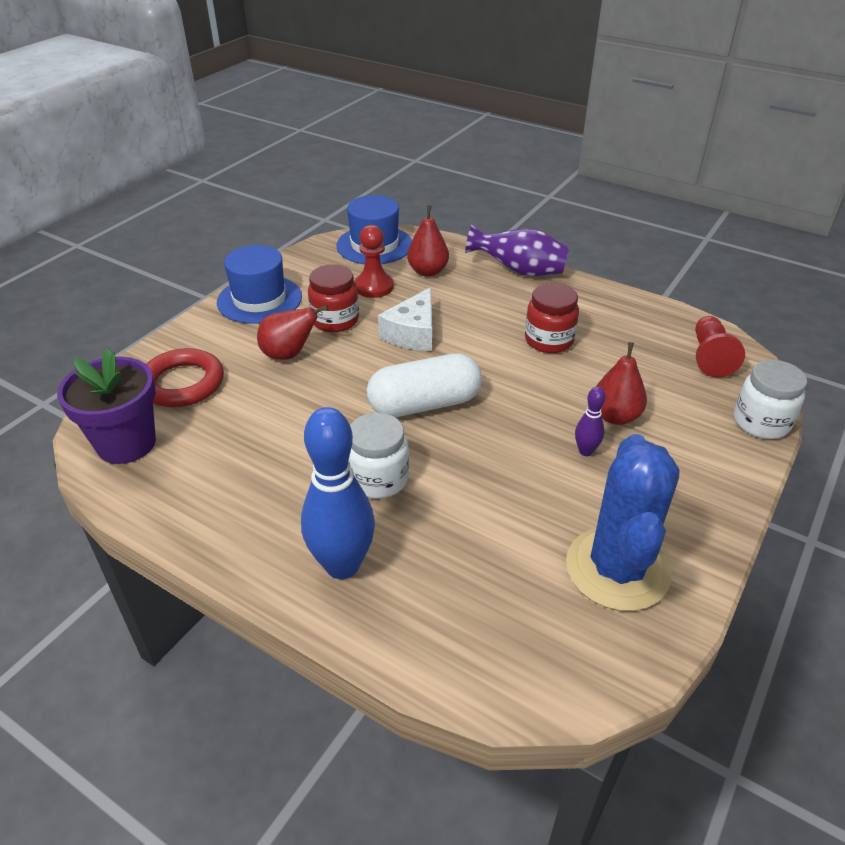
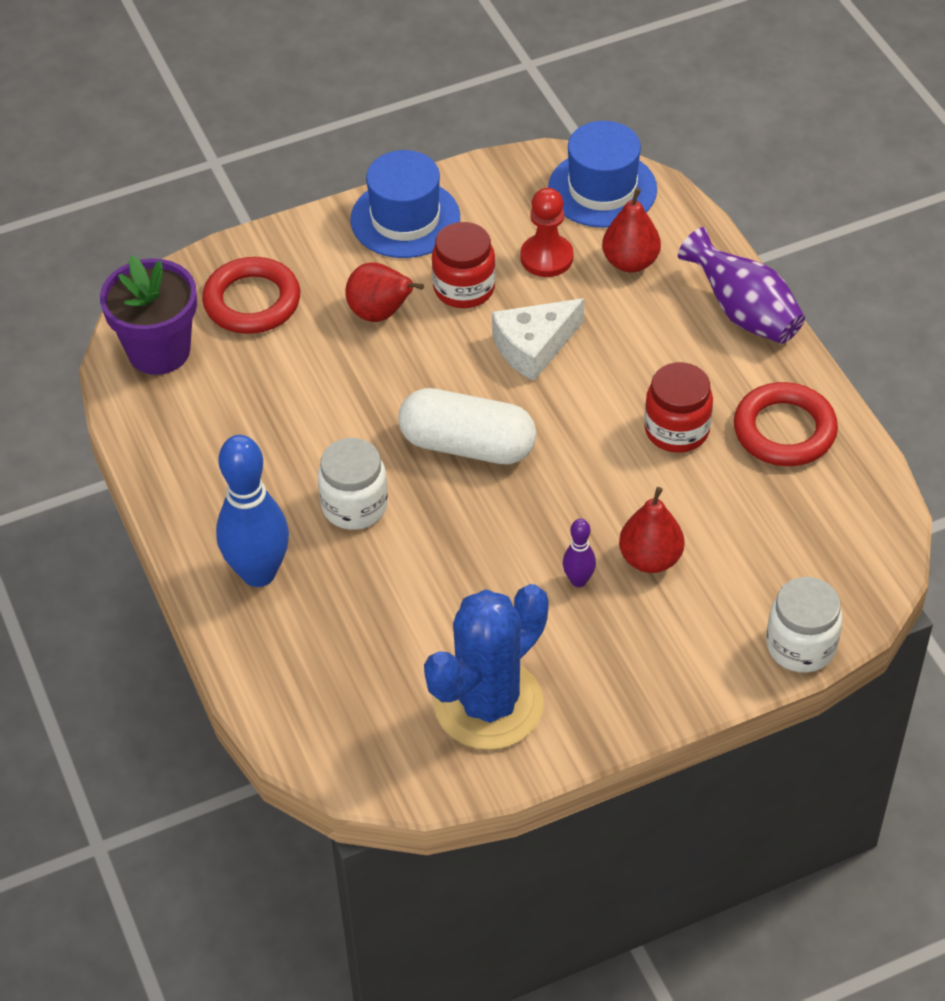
camera: 35 degrees right, 10 degrees up
(609, 315) = (784, 430): none -> red ring
(710, 357) = (841, 543): red pawn -> none

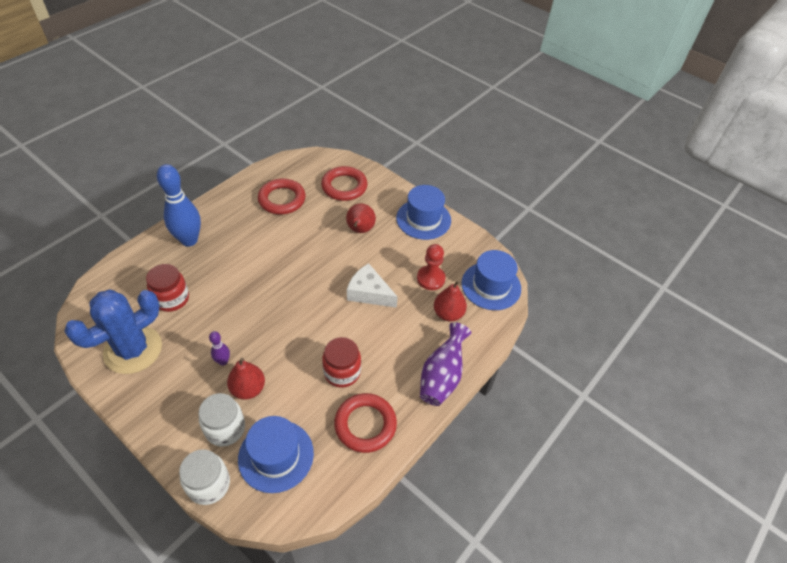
camera: 60 degrees right, 0 degrees up
(159, 351) = (301, 168): purple flower pot -> none
(230, 404) = (282, 199): none -> red ring
(354, 506) = (240, 259): white jar -> white jar (225, 428)
(464, 288) = (392, 254): red jar -> red jar (172, 299)
(467, 445) = (293, 288): white capsule -> none
(488, 704) = (133, 350): blue cactus -> blue cactus turned 60 degrees counterclockwise
(788, 552) = (276, 455): none -> blue hat

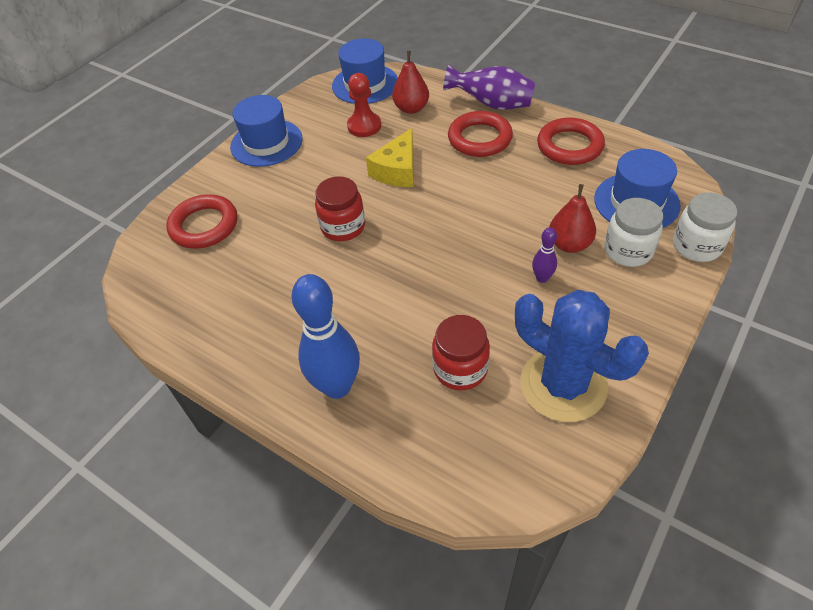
camera: 90 degrees left, 0 degrees up
(282, 199) = (234, 290): red ring -> red ring (479, 138)
(342, 372) = (515, 173): red jar -> red jar (343, 227)
(360, 230) = (292, 195): red pear -> none
(369, 293) = (397, 170): white cheese -> yellow cheese

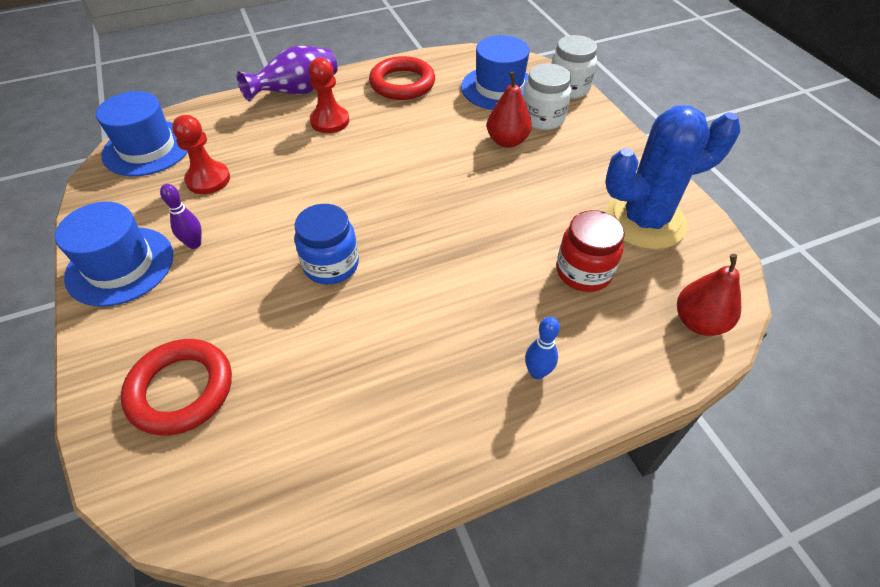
camera: 60 degrees left, 0 degrees up
(337, 386) = (537, 372): blue bowling pin -> blue bowling pin, size x0.47
(343, 227) = (331, 265): red jar -> blue jar
(397, 170) = (302, 189): yellow cheese -> none
(411, 108) = (231, 138): red pear -> red pear (699, 322)
(479, 138) = (330, 121): red ring -> red pawn
(542, 278) = (528, 174): purple bowling pin -> purple bowling pin (194, 244)

